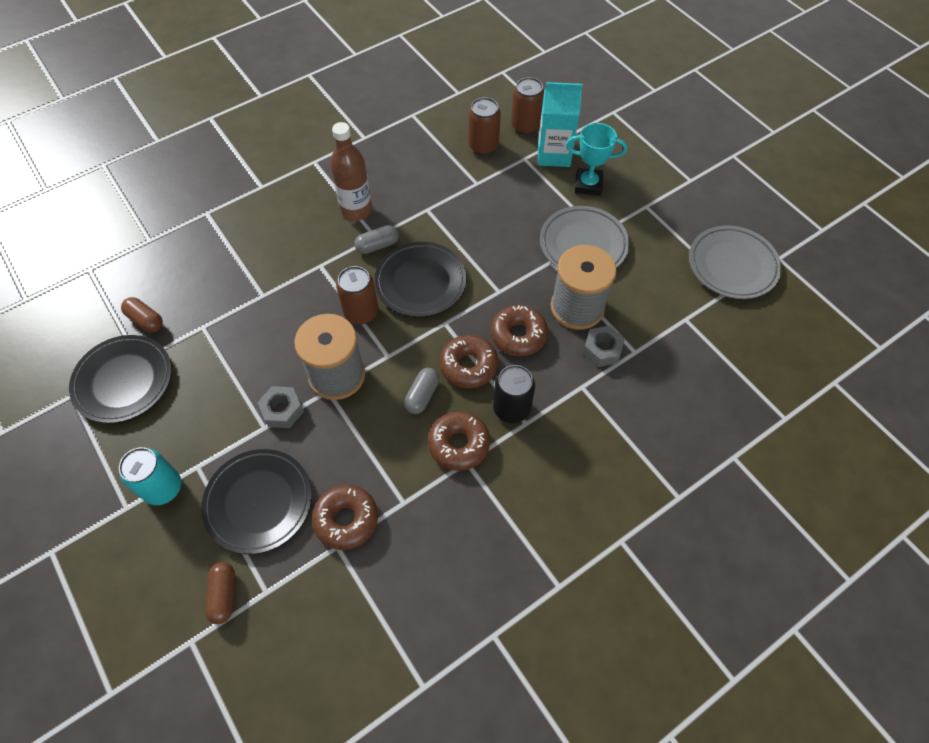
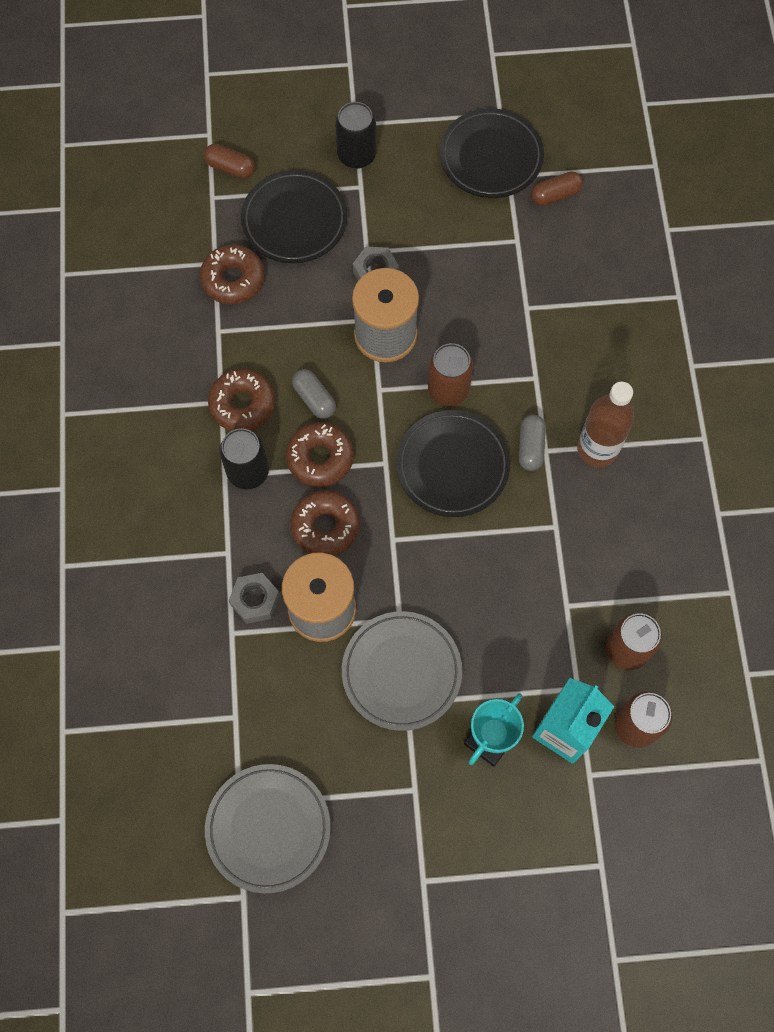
camera: 120 degrees right, 10 degrees up
(163, 488) = (356, 155): turquoise can -> black can

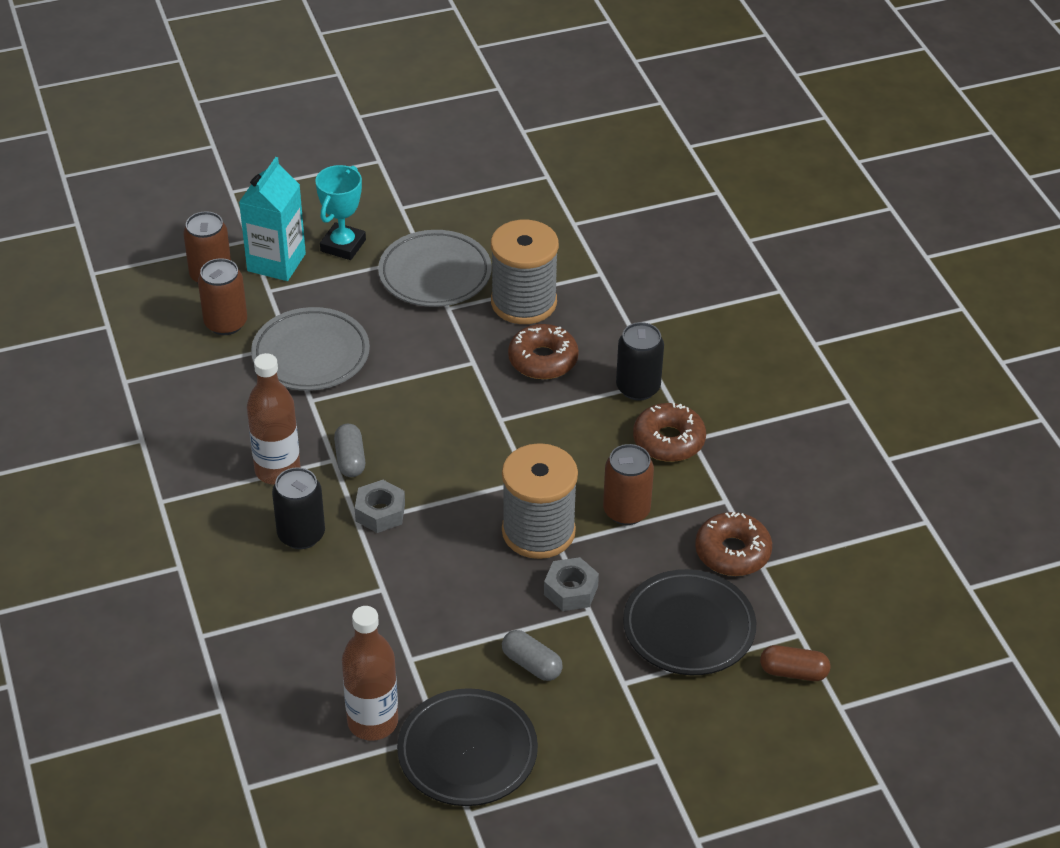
camera: 165 degrees right, 25 degrees down
(255, 600) = (589, 297): grey nut -> grey nut (380, 512)
(268, 828) = (517, 167): grey plate -> grey plate (311, 355)
(314, 399) = (594, 459): grey capsule -> grey capsule (531, 664)
(320, 458) = (569, 411): brown donut -> none
(356, 155) = (642, 719): black can -> black can (301, 535)
(448, 389) = (452, 493): brown can -> brown can (626, 511)
(452, 466) = (429, 429): black plate -> none
(555, 195) = (372, 722): brown capsule -> brown bottle

